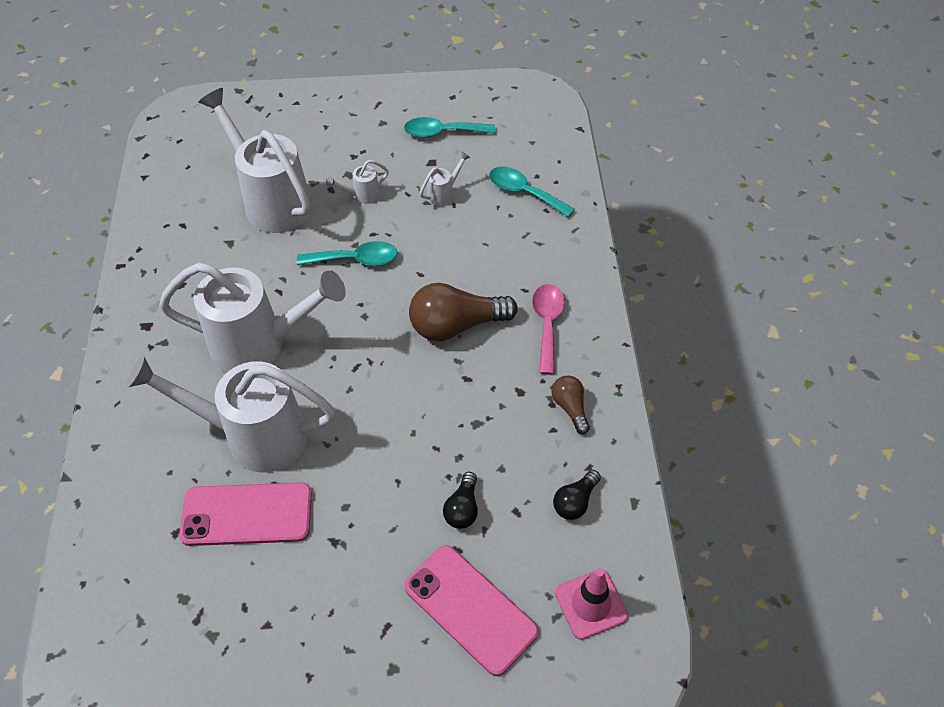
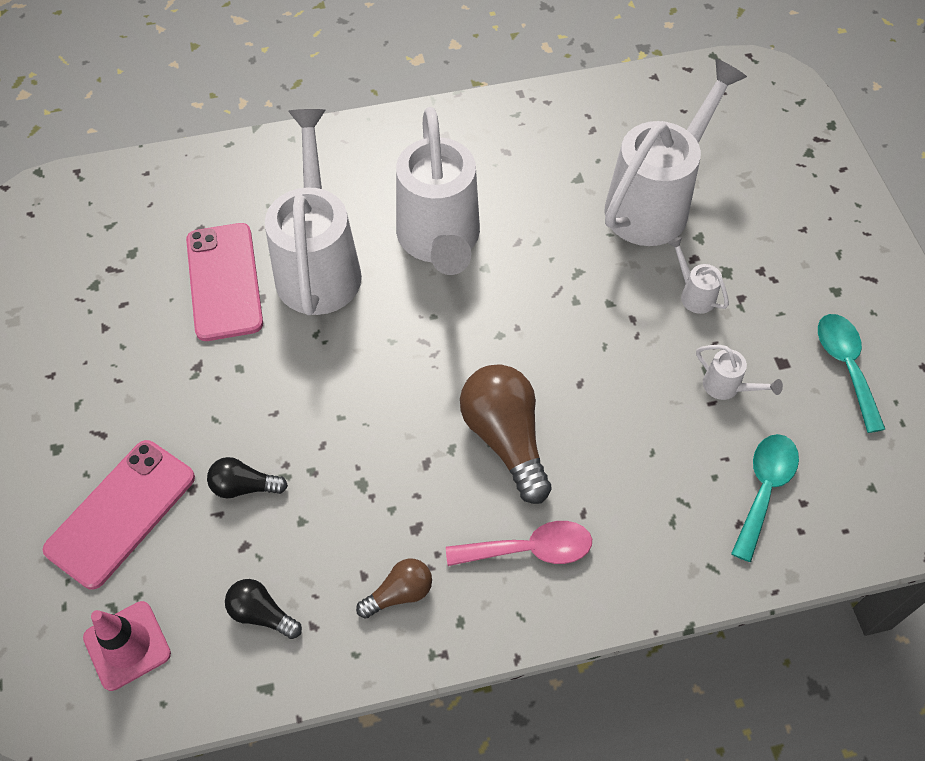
camera: 80 degrees right, 5 degrees up
(355, 259) = (585, 308): turquoise spoon -> none

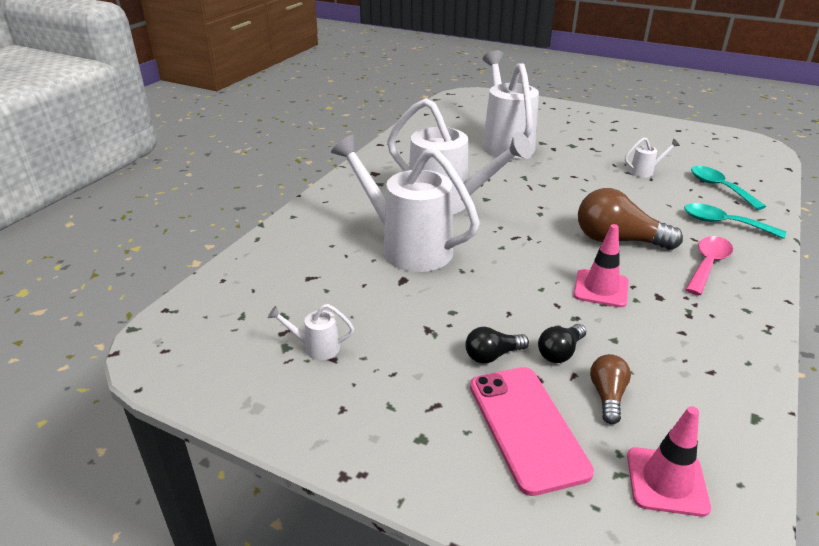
camera: 50 degrees left, 25 degrees down
(224, 281) = (369, 287): pink phone -> none
(262, 614) = (684, 391): black light bulb -> black light bulb (492, 355)
(385, 468) = (601, 288): none -> pink traffic cone
(399, 593) = (708, 323): brown light bulb -> brown light bulb (607, 396)
(694, 294) = (576, 157): white watering can -> white watering can (316, 348)
(845, 366) = (660, 144): turquoise spoon -> turquoise spoon (723, 223)

